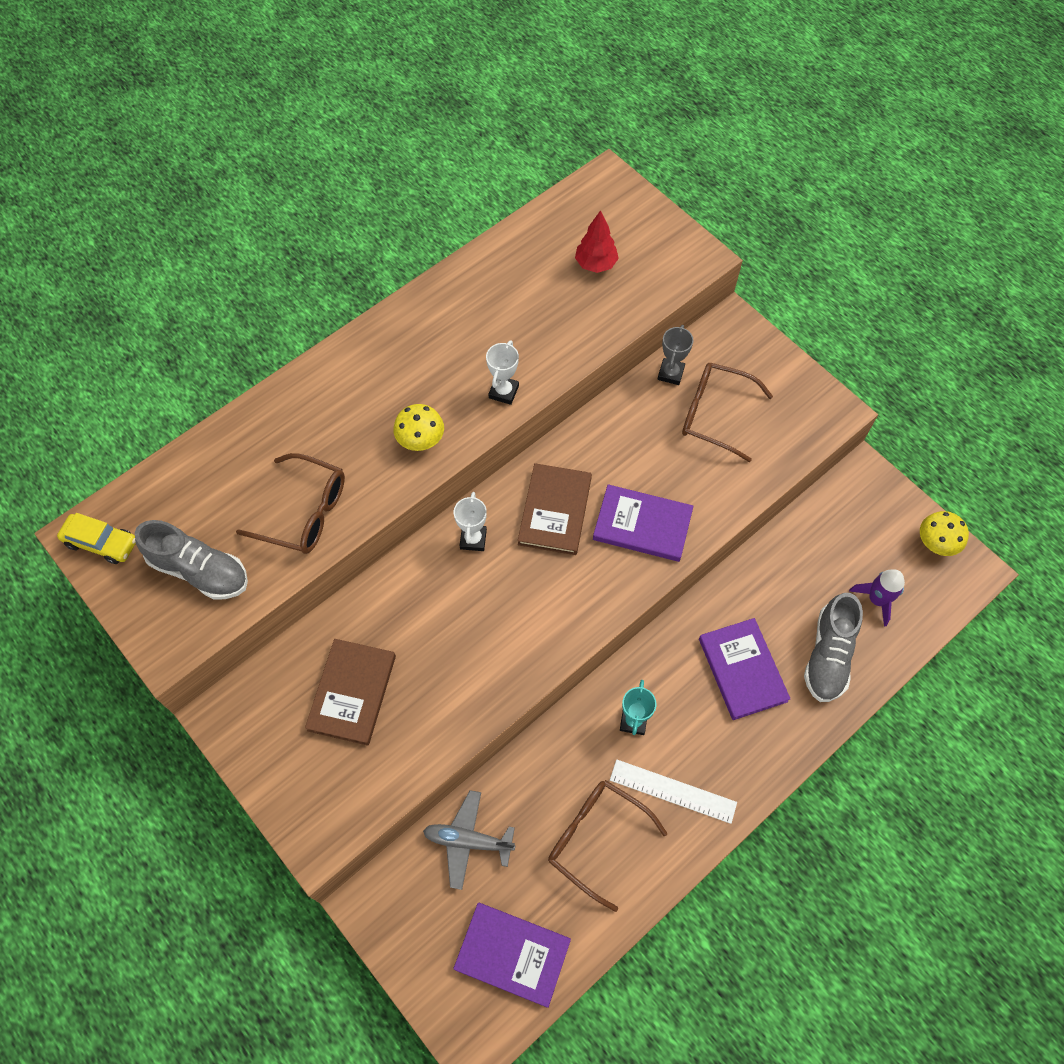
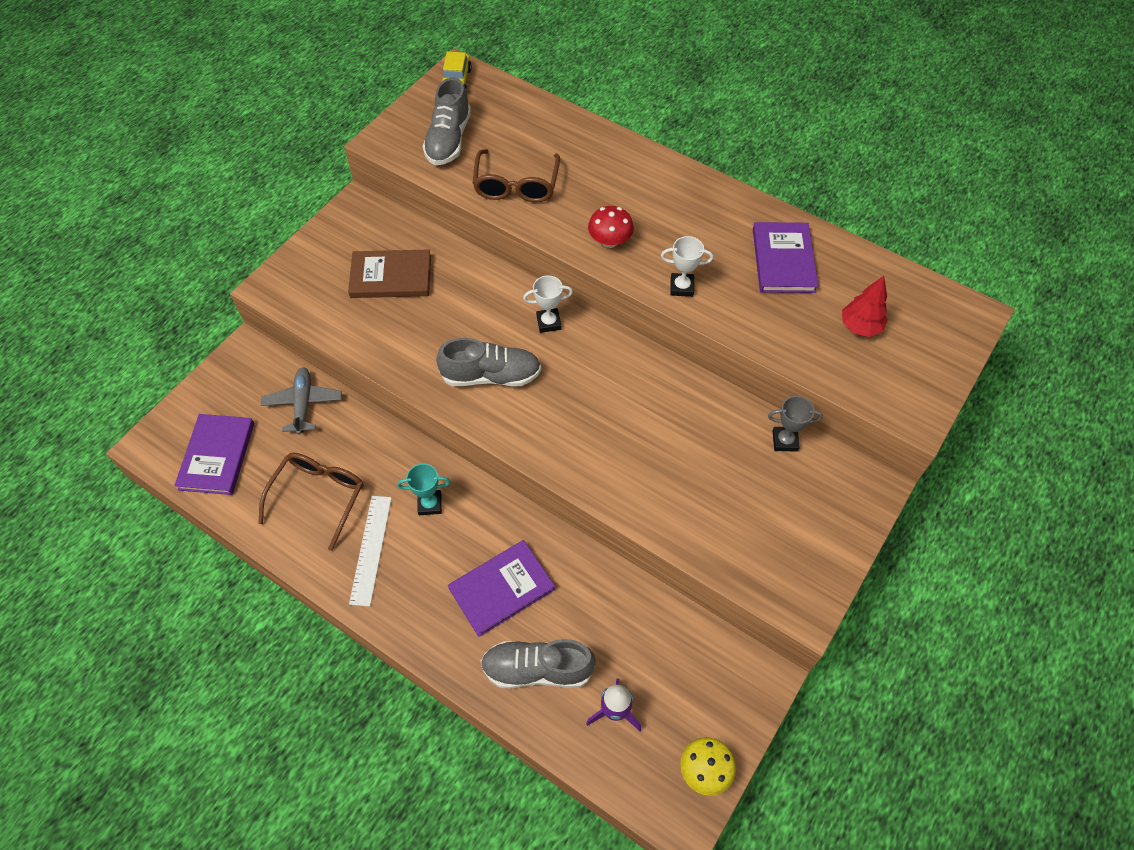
camera: 75 degrees right, 5 degrees down
(420, 440) = (610, 241): yellow mushroom -> red mushroom
(525, 611) = (491, 375): none -> grey shoe
(555, 511) = (596, 376): brown book -> none
(642, 525) = (605, 449): purple book -> purple book (783, 260)
(714, 414) = (752, 489): brown glasses -> none

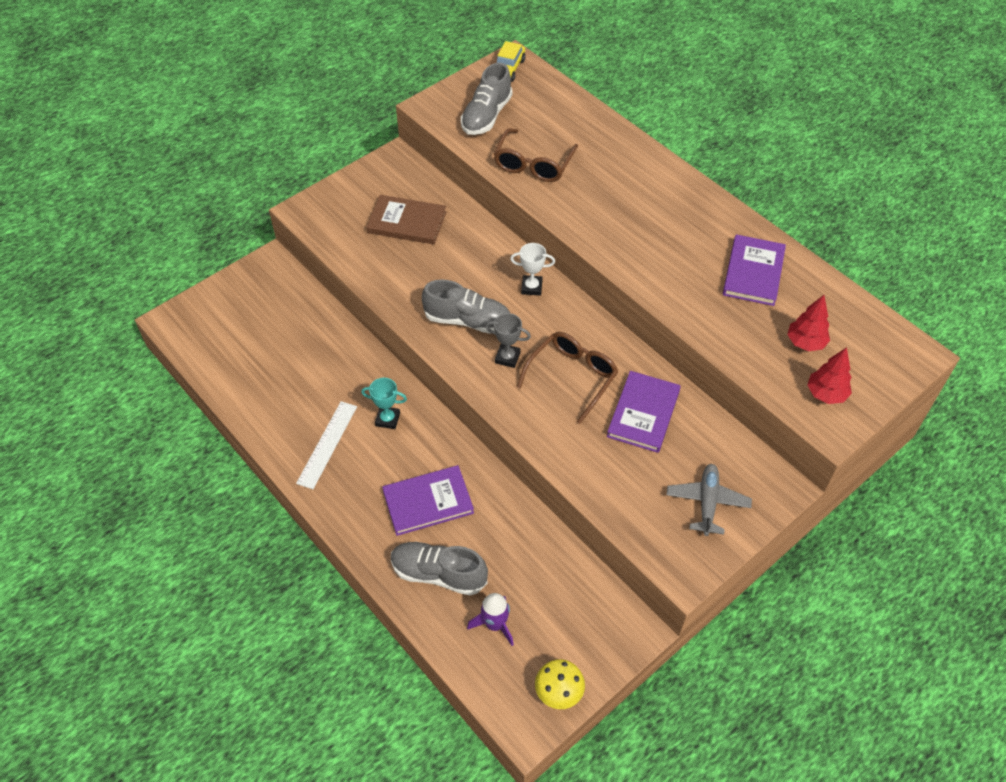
camera: 15 degrees right, 5 degrees down
(217, 456) = (222, 341): purple book -> purple book (643, 413)
(303, 404) = (305, 315): grey plane -> grey plane (707, 502)
(319, 496) = (296, 392): brown glasses -> brown glasses (572, 377)
(610, 241) = (601, 226): red mushroom -> none
(681, 287) = (652, 277): white trophy -> none
(785, 441) = (712, 430): grey trophy -> grey trophy (507, 357)
(898, 379) = (826, 394): none -> red tree

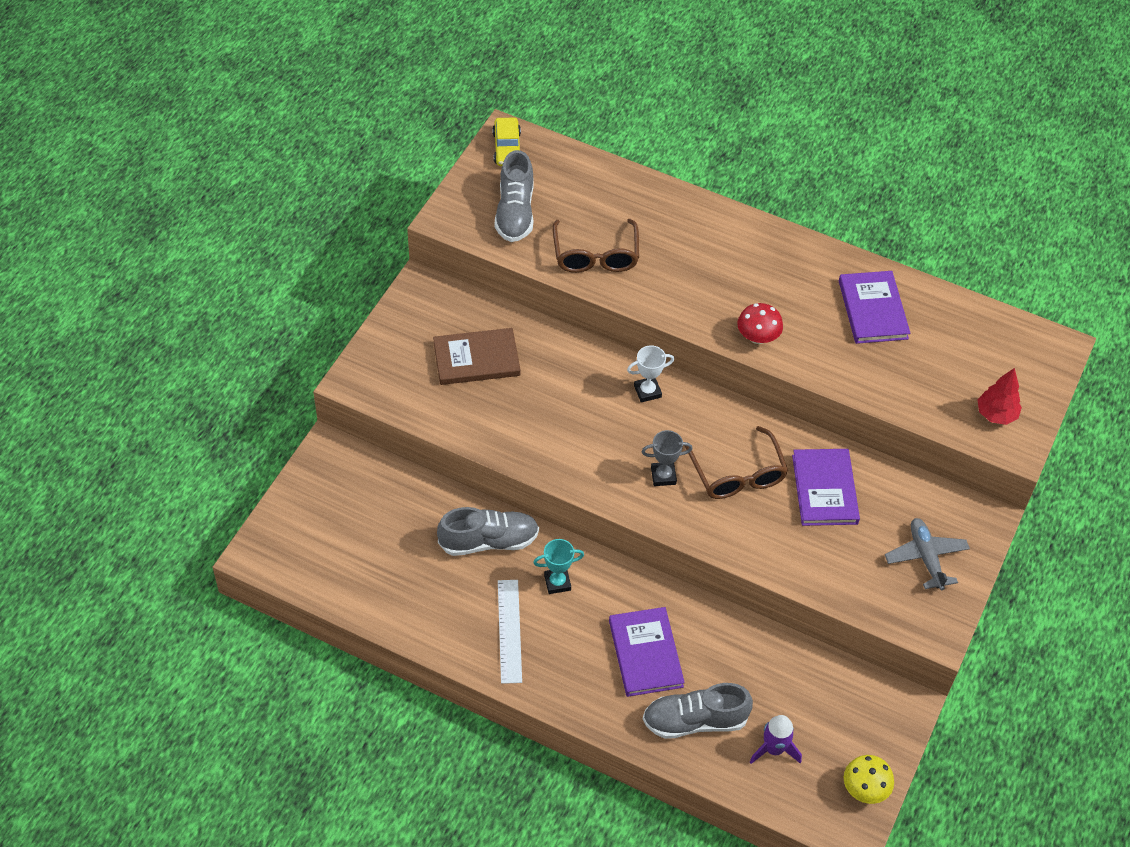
camera: 25 degrees left, 0 degrees up
(428, 502) = (645, 653): purple book -> purple book turned 60 degrees counterclockwise
(467, 320) = (601, 449): grey shoe -> grey shoe (489, 541)
(572, 377) = (738, 474): brown glasses -> brown glasses turned 150 degrees clockwise
(636, 265) = (757, 337): none -> red mushroom
(805, 343) = (954, 368): red tree -> none

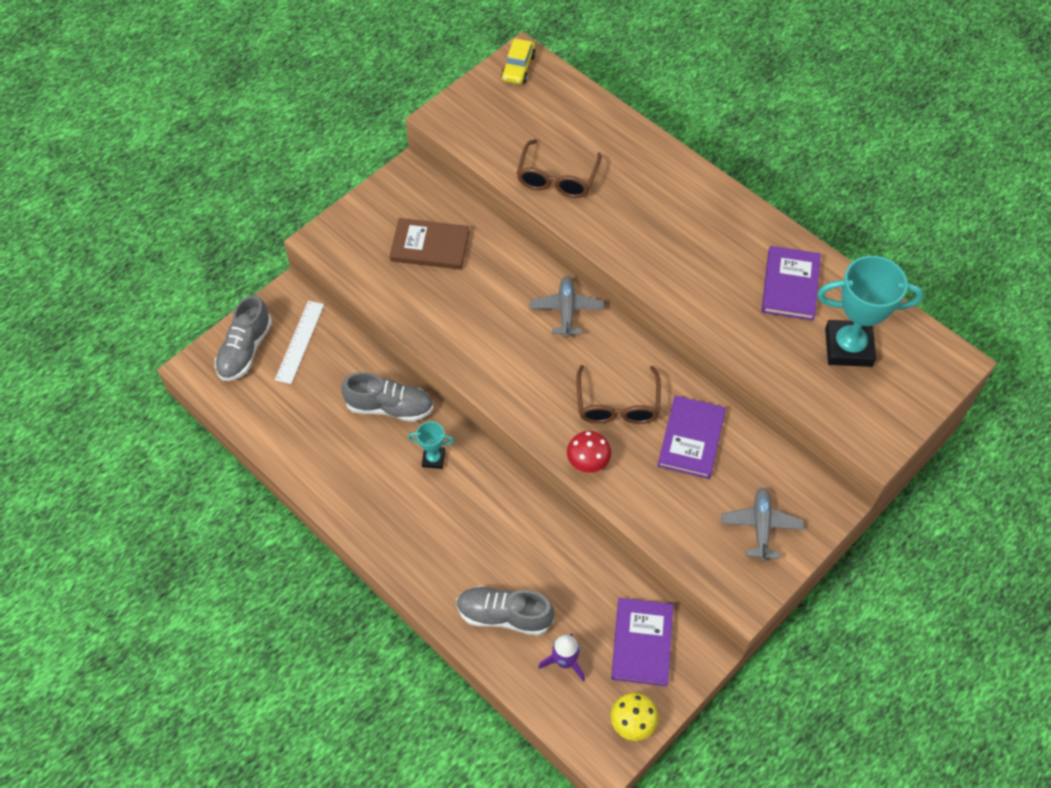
camera: 20 degrees right, 5 degrees up
(509, 631) = (376, 490): white ruler -> white ruler (300, 341)
(515, 212) = (502, 125): grey shoe -> grey shoe (245, 350)
(645, 653) = (485, 543): purple book -> purple book (642, 643)
(647, 391) = (566, 310): white trophy -> grey plane
(663, 476) = (550, 389): grey trophy -> none
(757, 337) = (673, 285): red mushroom -> red mushroom (588, 461)
(952, 357) = (848, 347): none -> turquoise trophy
(996, 414) = (869, 411): red tree -> none

